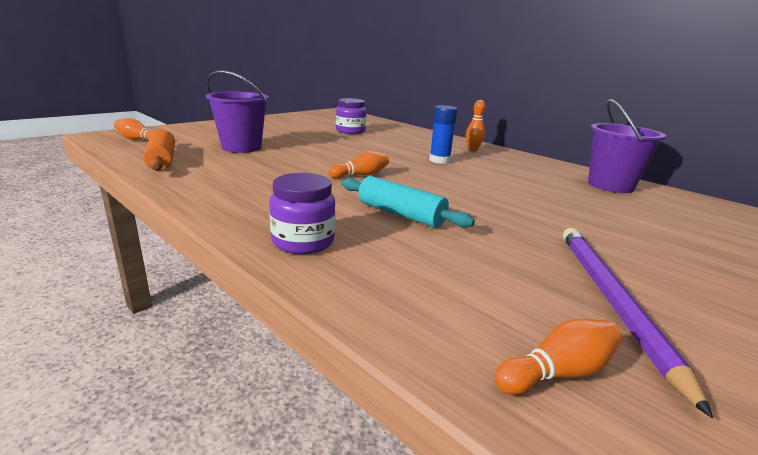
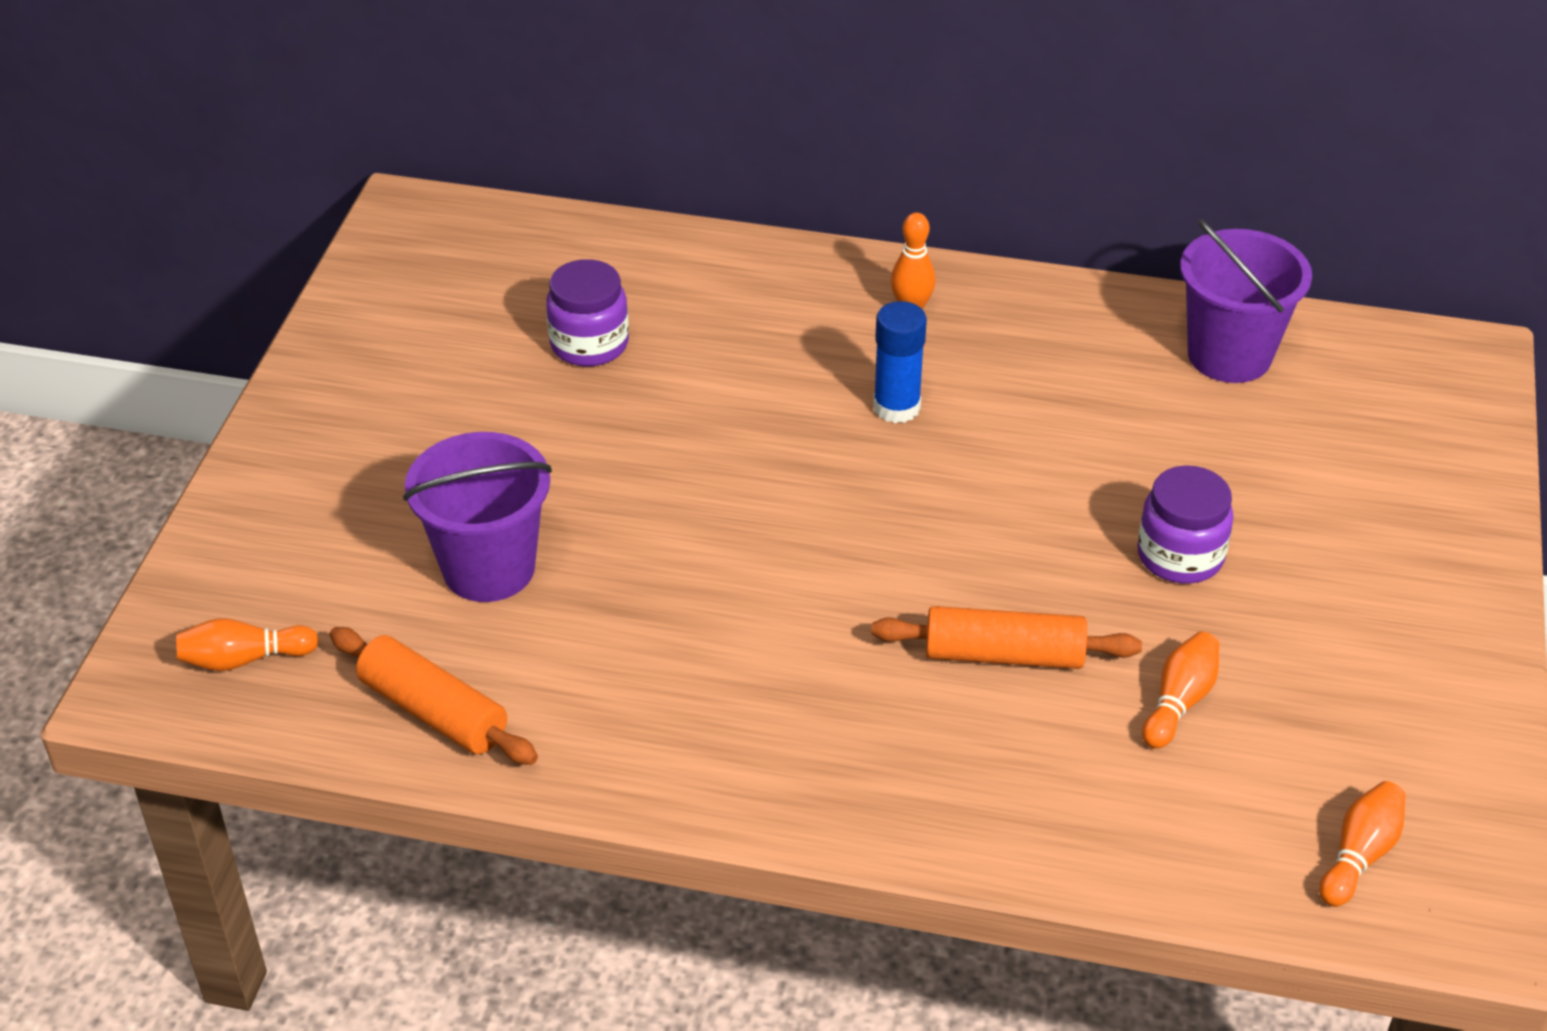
camera: 30 degrees left, 20 degrees up
(303, 242) = (952, 801): purple jar -> purple jar (1180, 556)
(361, 175) = (827, 558): orange bowling pin -> orange bowling pin (1179, 701)
(401, 214) = (1004, 654): turquoise rolling pin -> orange rolling pin
(611, 301) = (1358, 710): purple pencil -> none

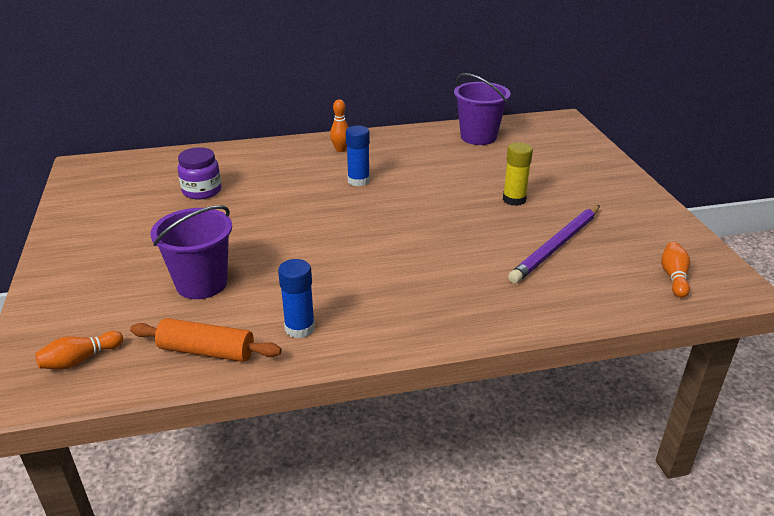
camera: 25 degrees left, 10 degrees down
(600, 719) = (300, 328): none -> blue glue stick
(1004, 654) = (471, 250): orange rolling pin -> none
(1179, 701) = (556, 246): orange bowling pin -> purple pencil
(1180, 556) = (514, 200): purple jar -> yellow glue stick

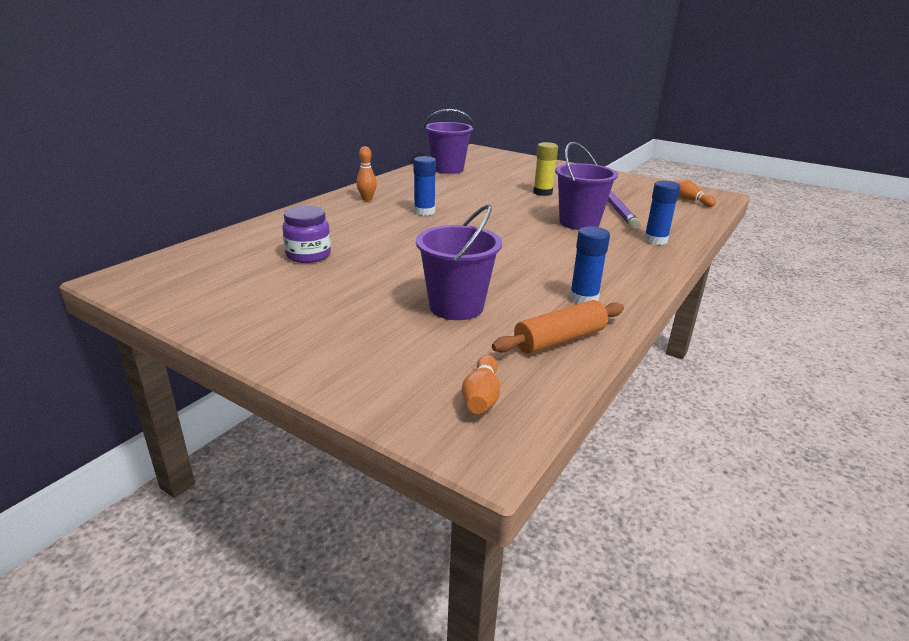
camera: 45 degrees left, 5 degrees down
(470, 251) = (579, 223): none -> purple bucket
(504, 306) = (655, 240): none -> blue glue stick

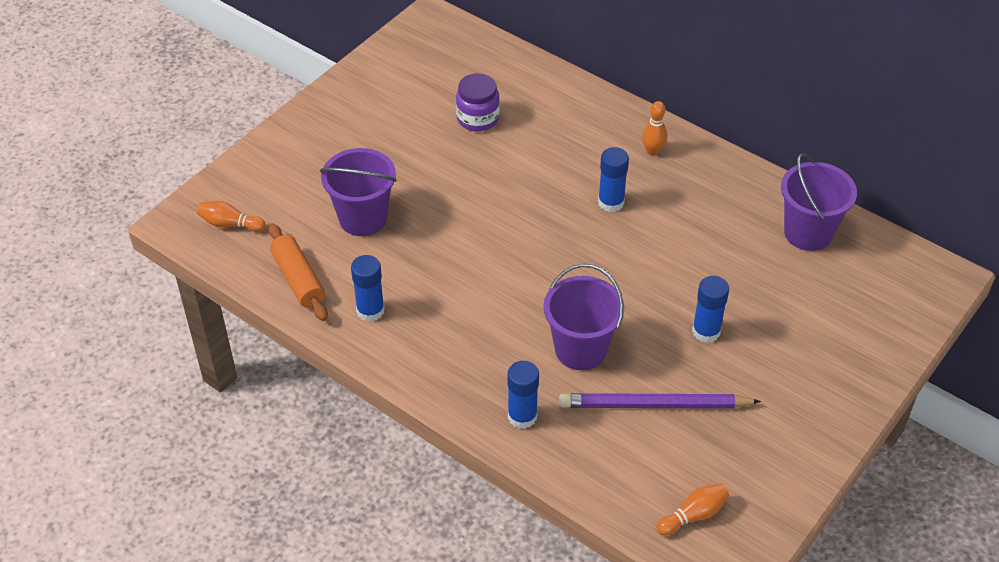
camera: 95 degrees right, 20 degrees up
(542, 192) = (706, 331): yellow glue stick -> blue glue stick

